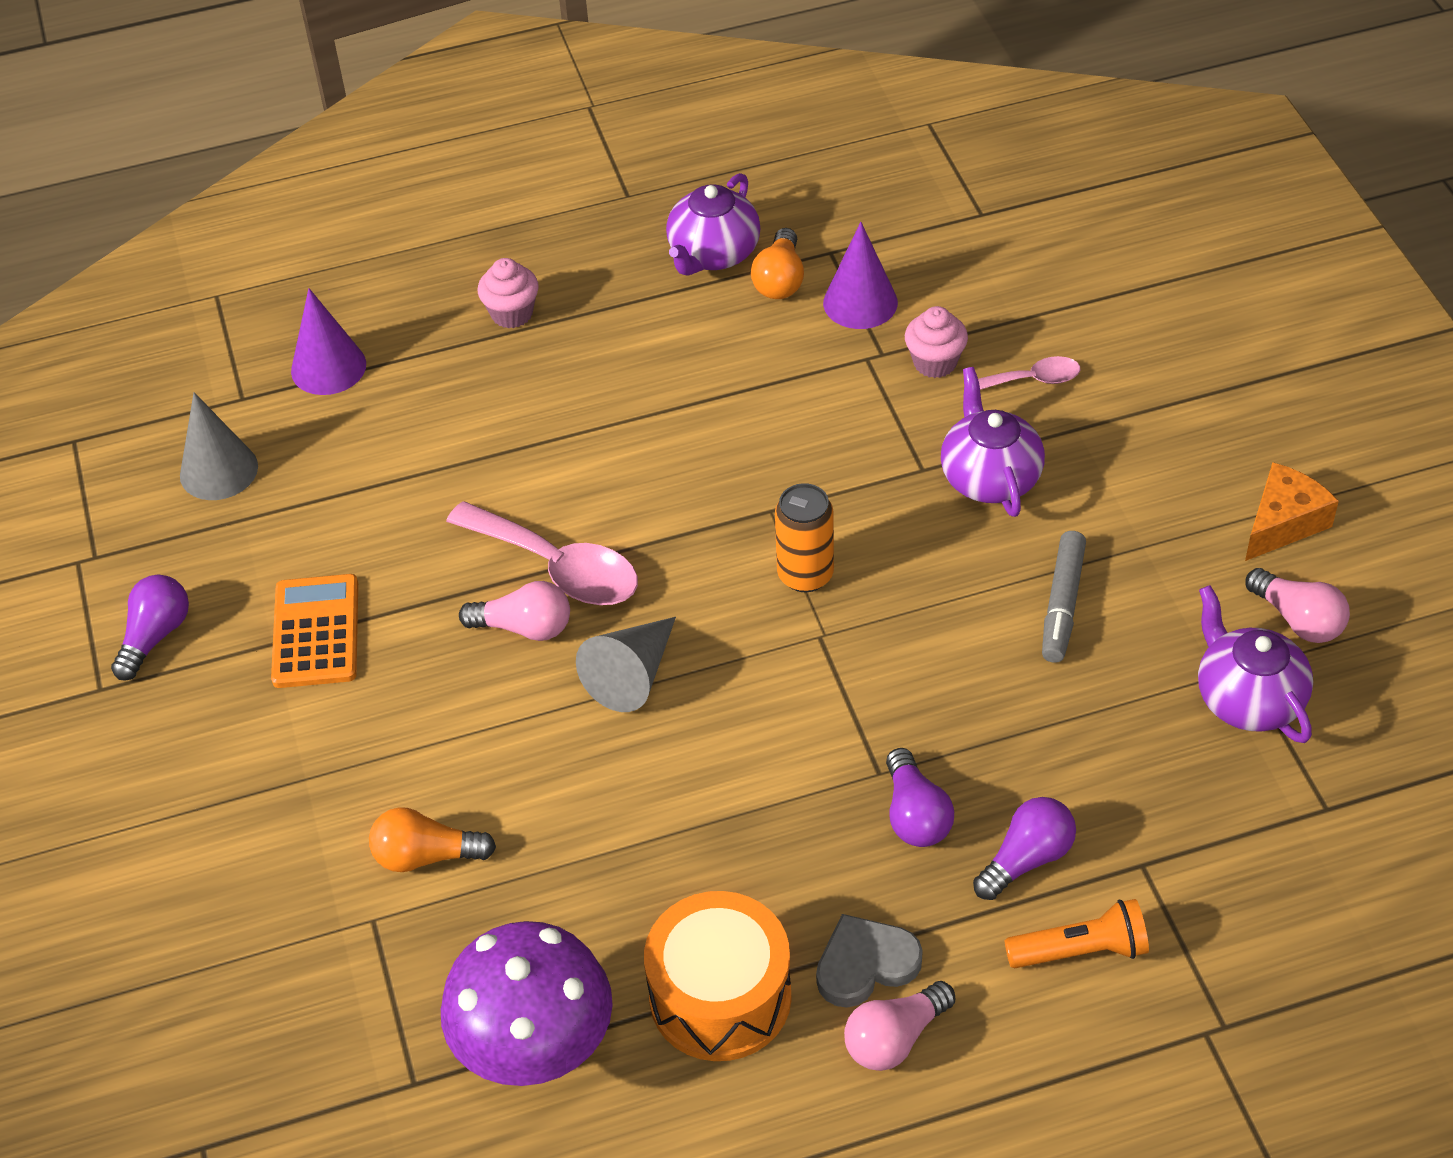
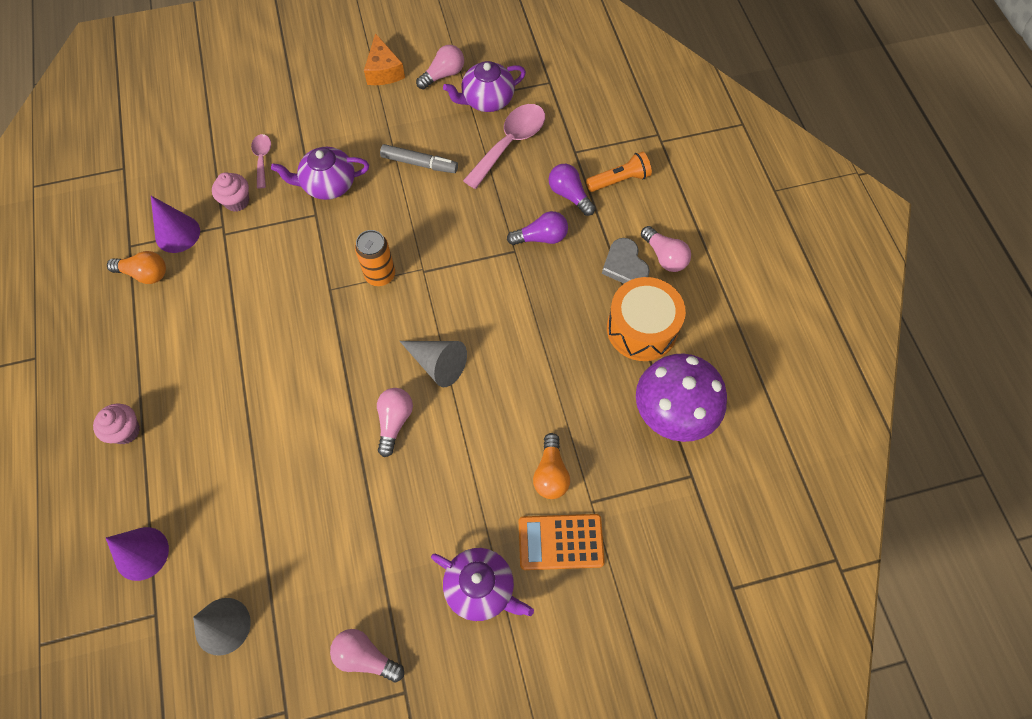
camera: 90 degrees left, 15 degrees up
(155, 636) = (365, 657): purple light bulb -> pink light bulb
(316, 632) = (378, 547): orange calculator -> orange calculator (560, 542)
(557, 567) = (351, 403): pink spoon -> pink spoon (510, 143)
(713, 254) = (109, 309): purple teapot -> purple teapot (481, 588)
(1081, 950) = (619, 180): orange flashlight -> orange flashlight turned 75 degrees clockwise
(1283, 523) = (383, 71): orange cheese -> orange cheese turned 150 degrees counterclockwise

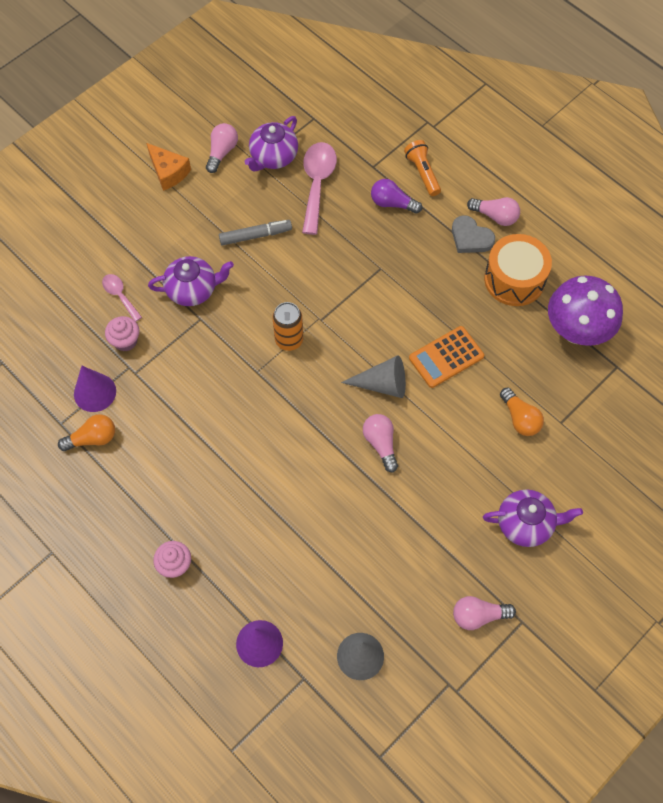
camera: 30 degrees left, 0 degrees up
(328, 185) = (193, 290): purple teapot -> purple teapot turned 150 degrees counterclockwise
(541, 237) = (393, 248): purple light bulb -> none
(560, 542) = (558, 461): orange calculator -> orange calculator (446, 357)
(619, 180) = (422, 173): orange flashlight -> orange flashlight turned 60 degrees counterclockwise

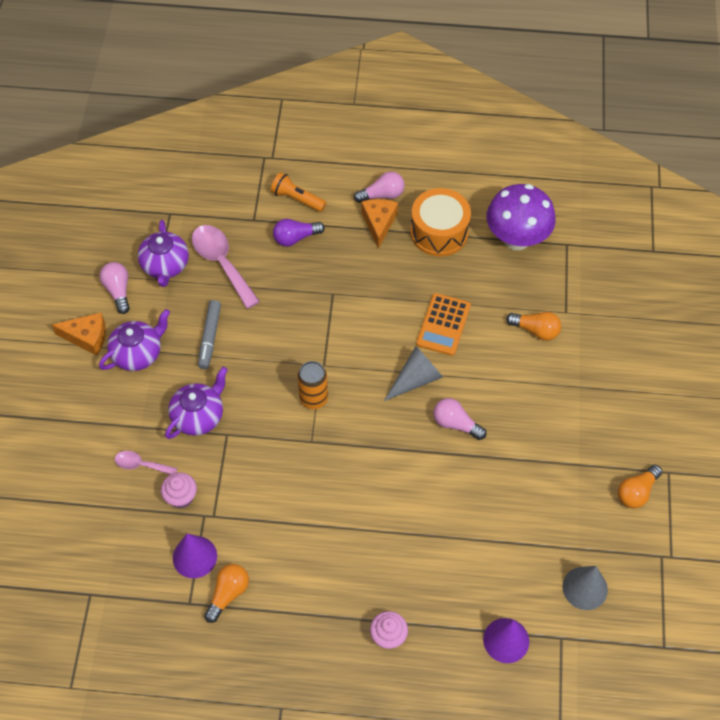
camera: 40 degrees left, 5 degrees down
(255, 235) = (210, 337): grey marker -> grey marker turned 150 degrees clockwise
(470, 238) = (379, 223): grey heart -> orange cheese
(478, 615) = (636, 492): pink light bulb -> orange light bulb
(525, 524) = (608, 402): purple teapot -> purple teapot (138, 353)

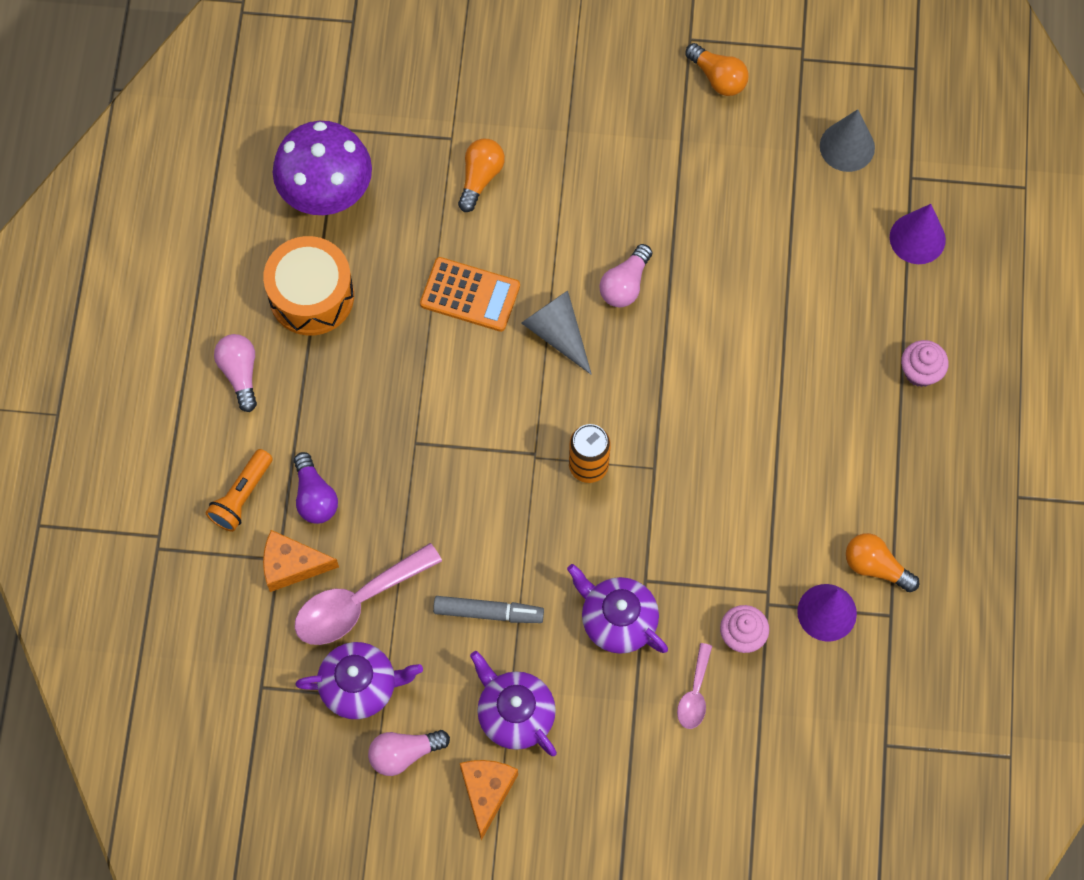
camera: 90 degrees left, 10 degrees up
(379, 223) = (292, 378): orange cheese -> orange cheese (292, 565)

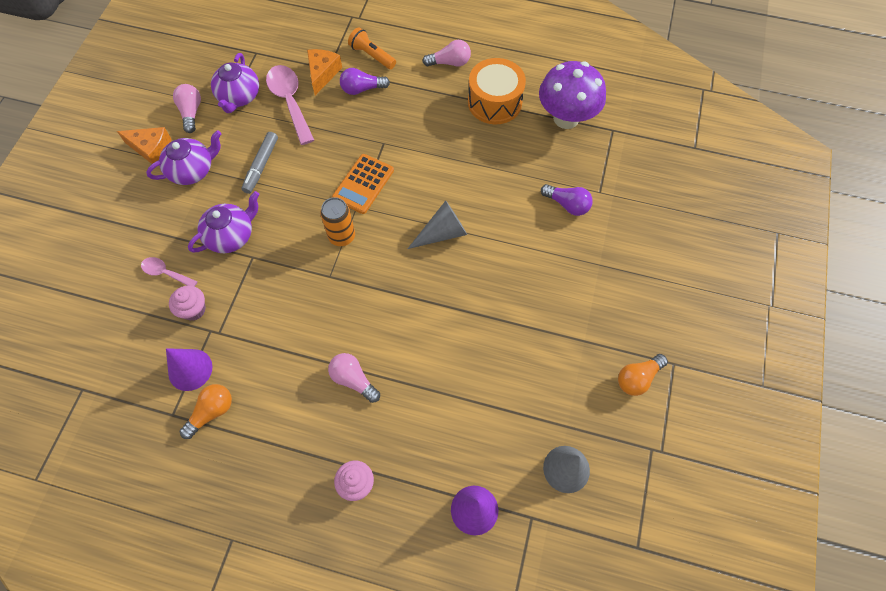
camera: 100 degrees right, 5 degrees down
(470, 295) = (480, 186): orange calculator -> orange calculator (363, 184)
(480, 177) = (567, 205): orange light bulb -> purple light bulb
(625, 284) = (471, 281): pink light bulb -> pink light bulb (353, 380)

